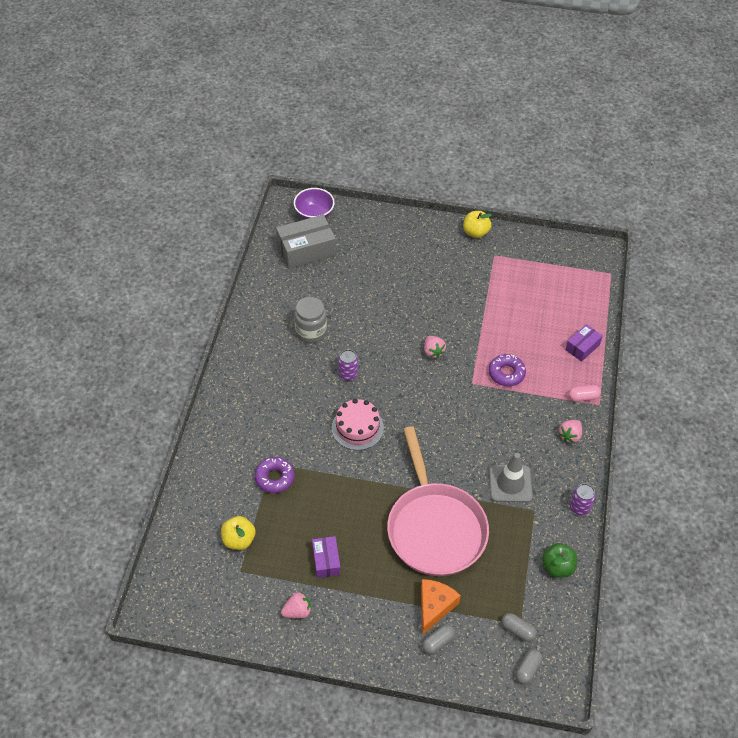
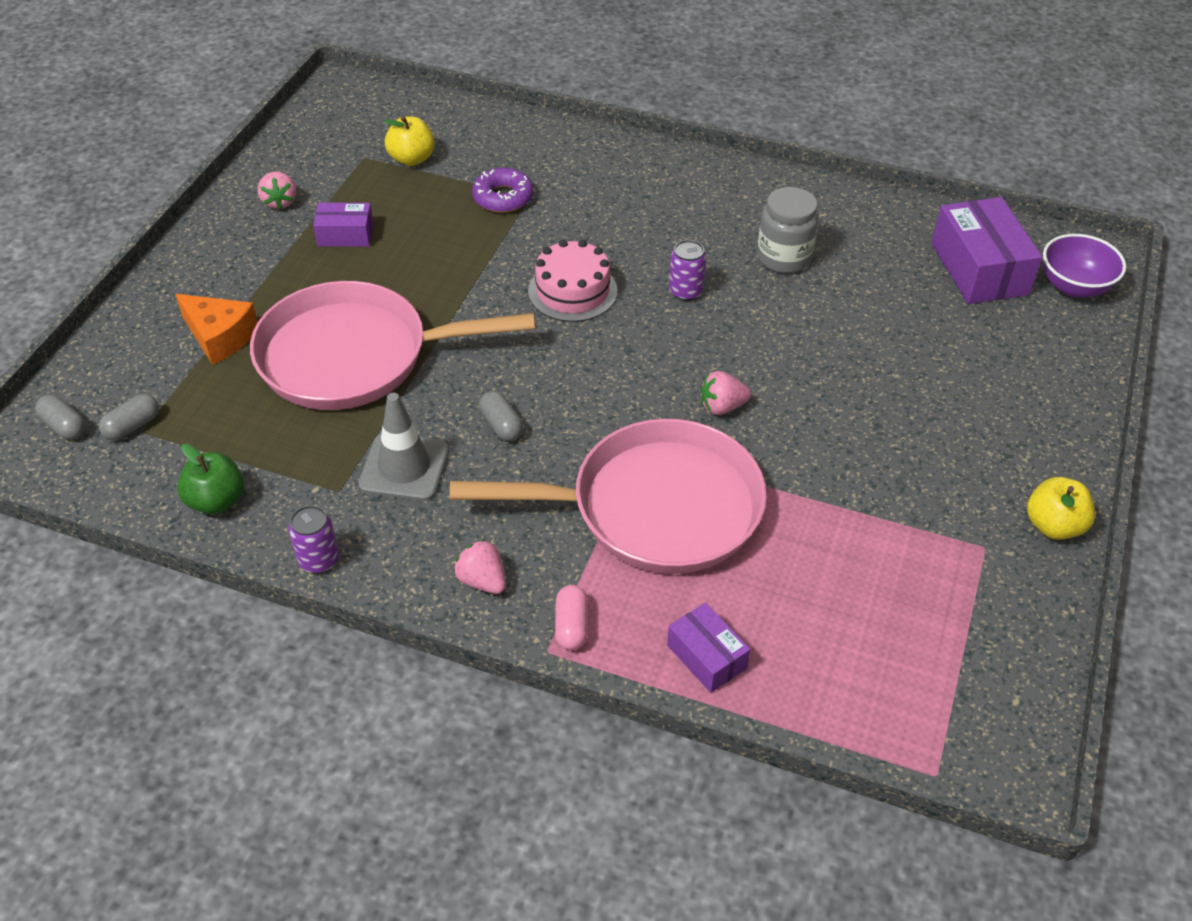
camera: 100 degrees right, 5 degrees down
(306, 250) = (979, 268): grey box -> purple box
(438, 642) = (162, 332): grey capsule -> grey capsule (501, 425)
(506, 373) = (654, 508): purple donut -> pink pan

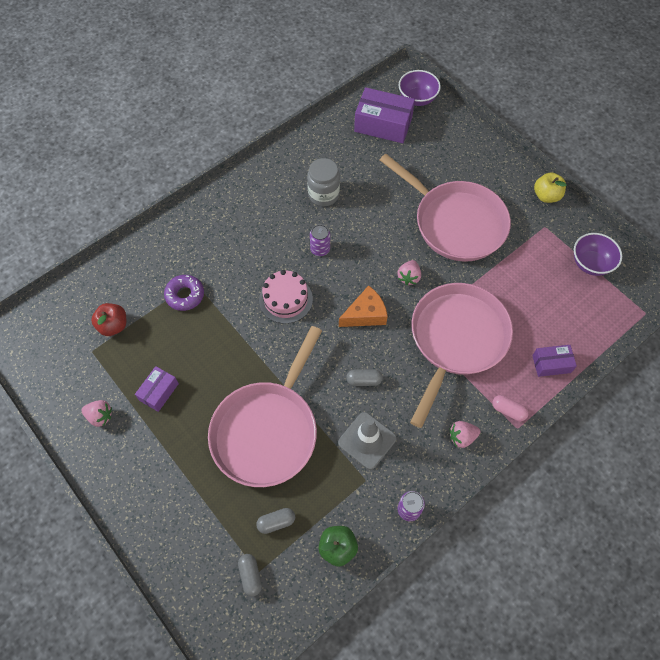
camera: 60 degrees left, 15 degrees up
(64, 426) = (226, 617): grey capsule -> grey capsule (276, 522)
(220, 337) = (203, 498): orange cheese -> orange cheese (365, 314)
(412, 159) = (113, 326): yellow apple -> red apple
(877, 424) = (455, 222): none -> pink pan
(968, 644) = (590, 264): none -> purple bowl

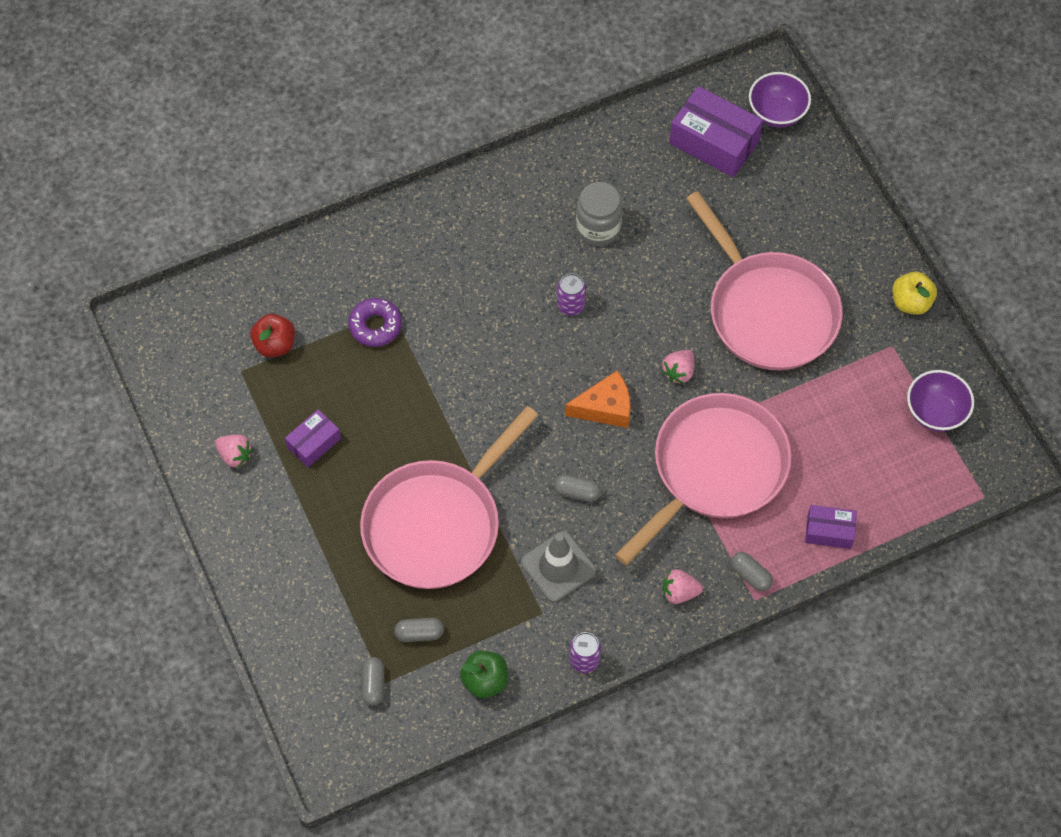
camera: 15 degrees right, 0 degrees up
(285, 299) = (505, 363): pink cake -> none
(508, 410) = (750, 575): pink capsule -> grey capsule

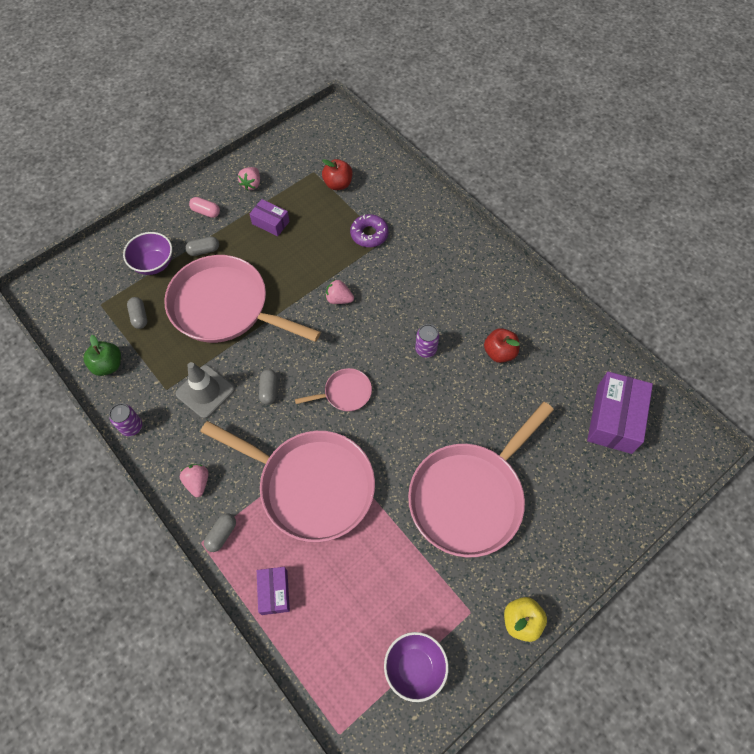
camera: 75 degrees right, 0 degrees up
(265, 524) = (206, 212): none -> pink capsule
(373, 685) = (98, 299): grey capsule -> grey capsule (204, 250)
(598, 228) = (499, 352): grey jar -> red apple
(605, 408) = (345, 393): orange cheese -> pink pan
(679, 372) = (391, 439): pink strawberry -> pink strawberry (339, 299)
(777, 113) = (666, 462): purple bowl -> purple bowl (154, 264)

